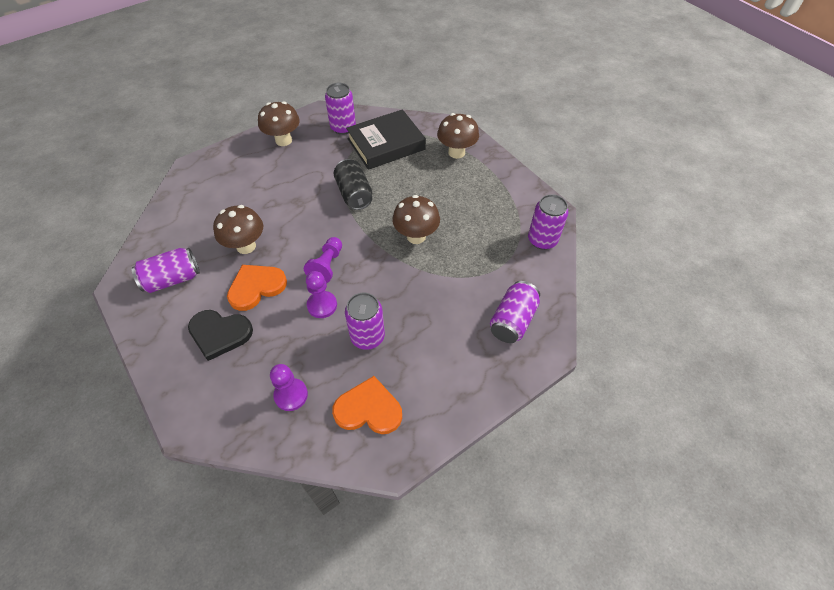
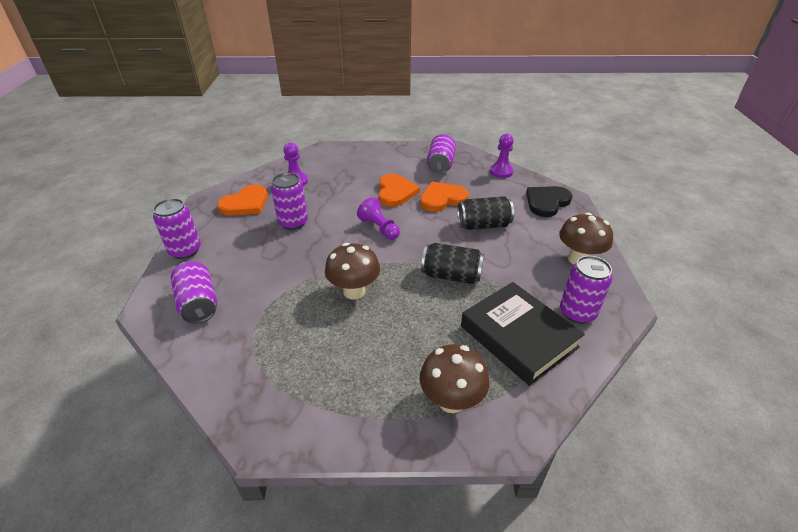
camera: 125 degrees right, 15 degrees down
(220, 334) = (373, 170): black heart -> black heart (547, 202)
(246, 246) = (442, 199): brown mushroom -> orange heart
(273, 202) = (483, 225): none -> black can
(322, 305) = (345, 213): purple pawn -> purple pawn (501, 172)
(386, 144) = (518, 336): black book -> black book turned 45 degrees counterclockwise
(542, 240) = (237, 390): purple can -> purple can (185, 251)

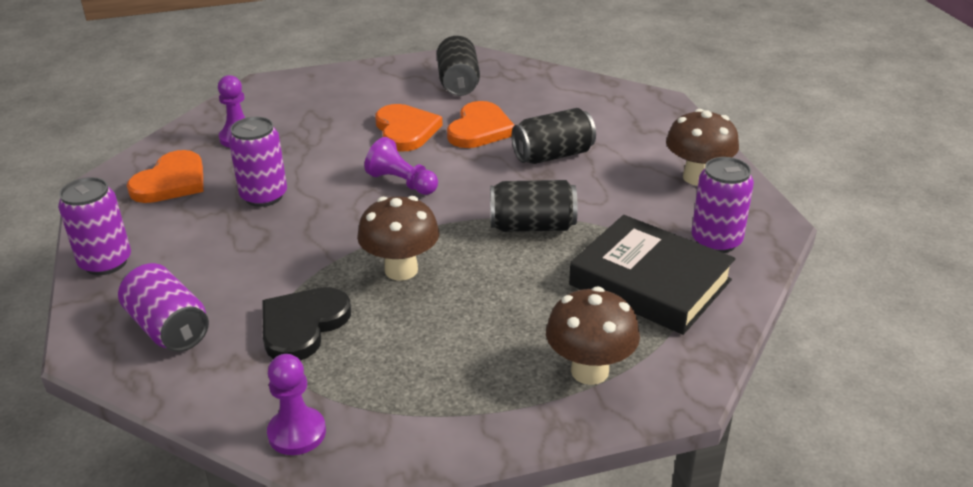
camera: 15 degrees left, 5 degrees down
(440, 165) = (458, 83): purple can -> black can
(442, 199) = (480, 129): orange heart -> orange heart turned 150 degrees clockwise
(501, 172) = (552, 80): purple pawn -> purple pawn (297, 433)
(547, 202) = (631, 112): black heart -> black heart (302, 325)

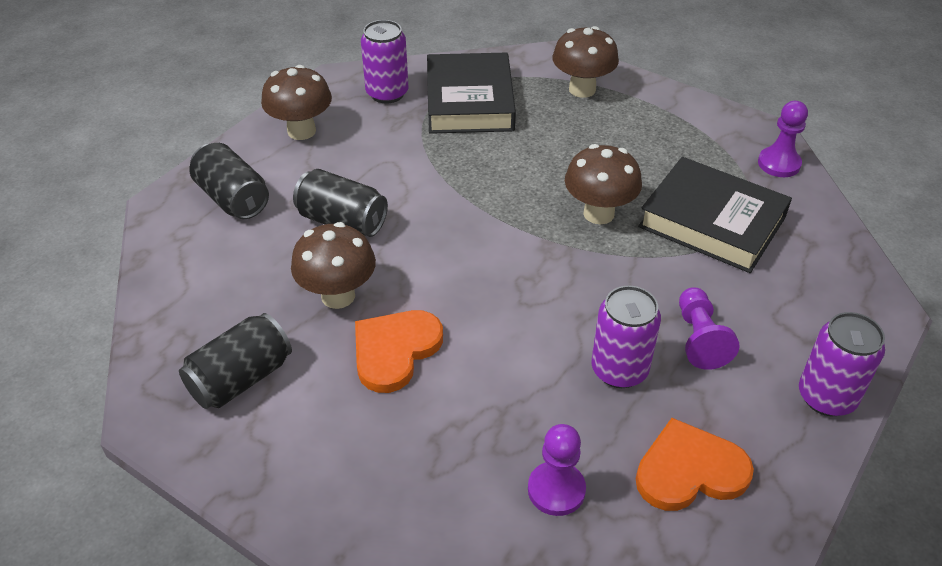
camera: 130 degrees left, 10 degrees up
(168, 328) = (811, 287): purple can -> none
(302, 325) = (712, 222): black heart -> black book
(402, 183) = (490, 289): purple pawn -> purple pawn (699, 339)
(480, 129) = (338, 296): orange heart -> brown mushroom
(532, 226) = (465, 179): black can -> black can (232, 198)

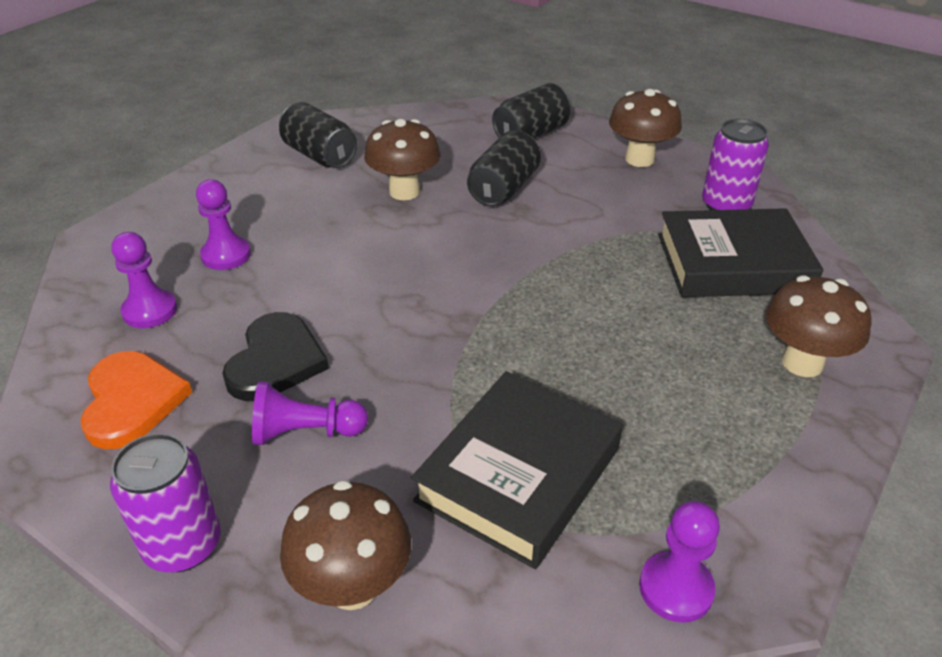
camera: 90 degrees right, 5 degrees down
(395, 350) = (333, 223): orange heart -> none
(454, 439) = (226, 255): none -> purple pawn
(598, 213) = (528, 362): brown mushroom -> brown mushroom (353, 586)
(619, 370) = (275, 361): purple can -> black heart

